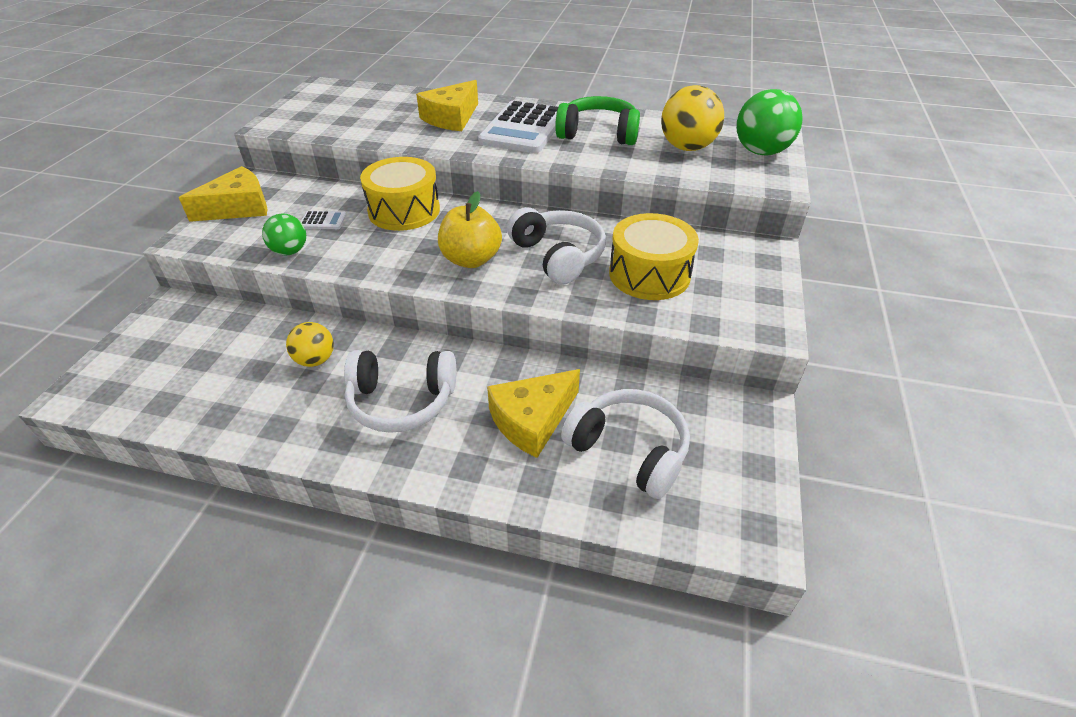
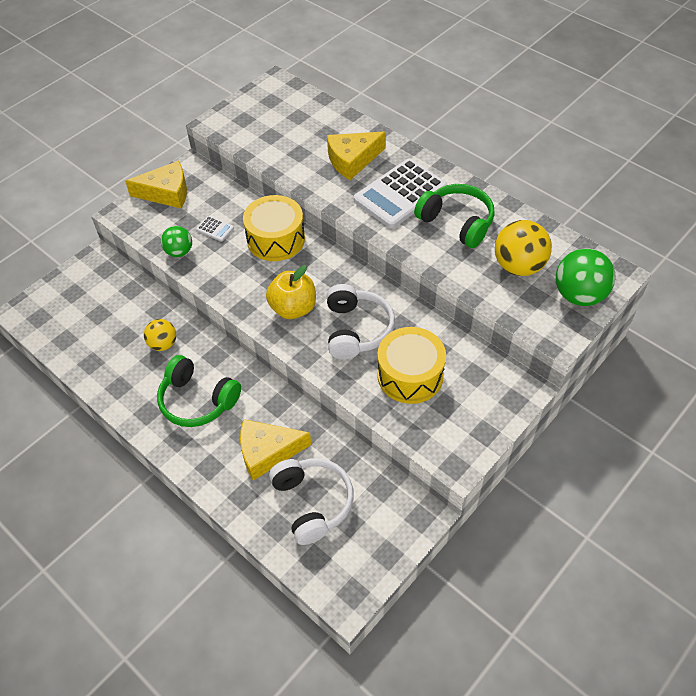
camera: 30 degrees right, 10 degrees up
(401, 401) = (197, 400): white headphones -> green headphones

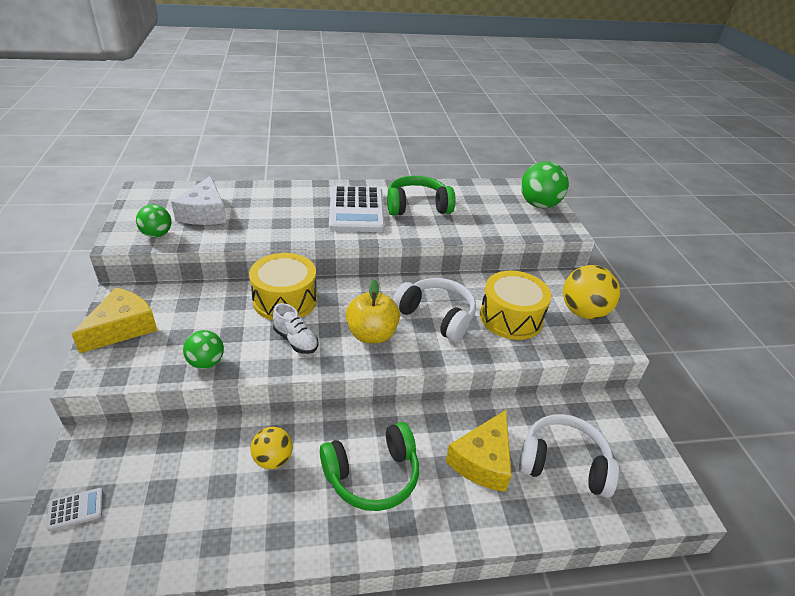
camera: 55 degrees left, 15 degrees down
(215, 229) = (217, 325): white calculator -> white calculator (76, 509)
(238, 131) = (157, 234): none -> green ball
(243, 275) = (296, 340): none -> white shoe
(289, 129) = (204, 213): none -> white cheese
(352, 160) = (289, 208): yellow cheese -> none
(518, 266) = (488, 209): yellow ball -> yellow ball (583, 312)

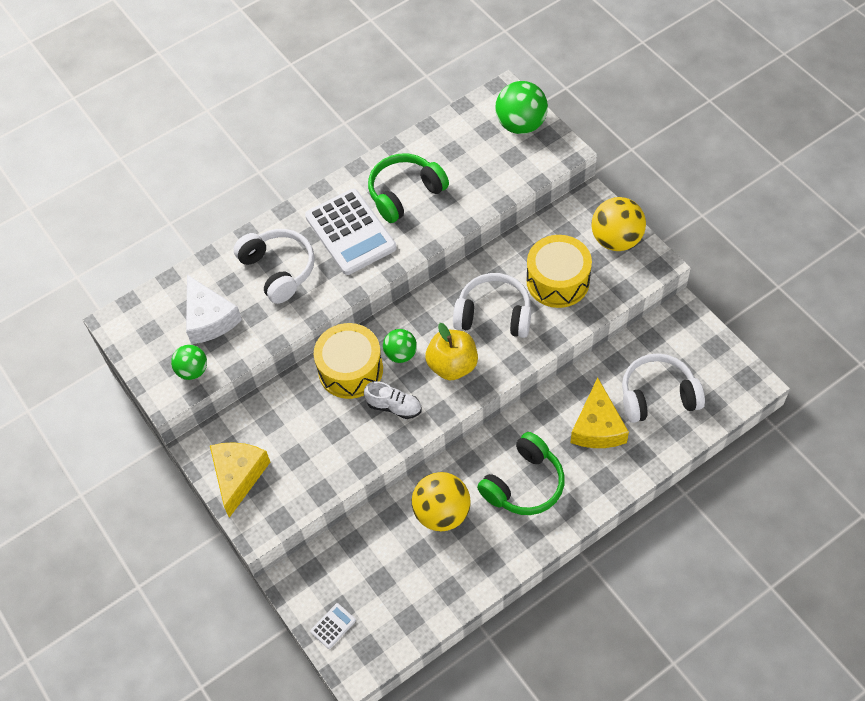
camera: 20 degrees left, 20 degrees up
(206, 362) = (340, 468): green ball -> green ball (401, 354)
(273, 459) = (442, 513): yellow ball -> yellow ball, size x1.64
(283, 208) = (279, 270): none -> white headphones

